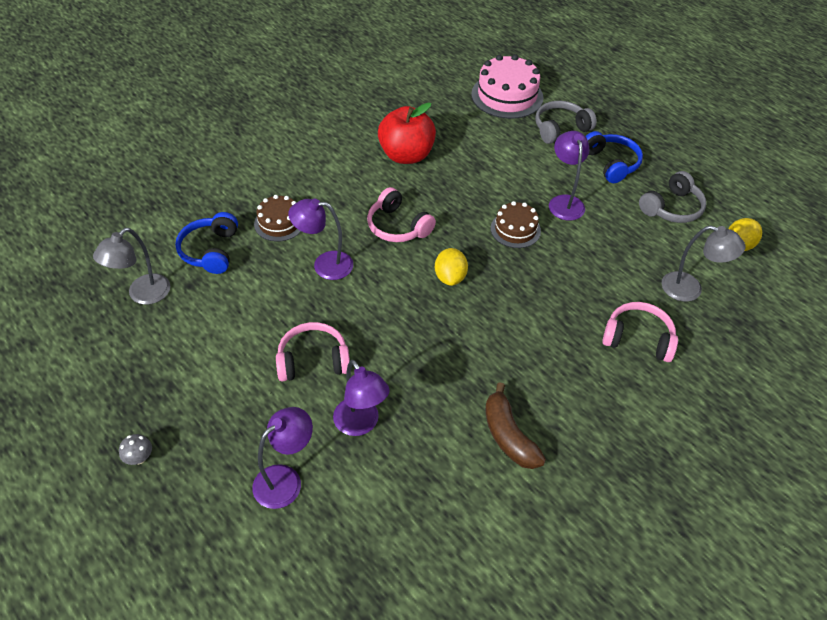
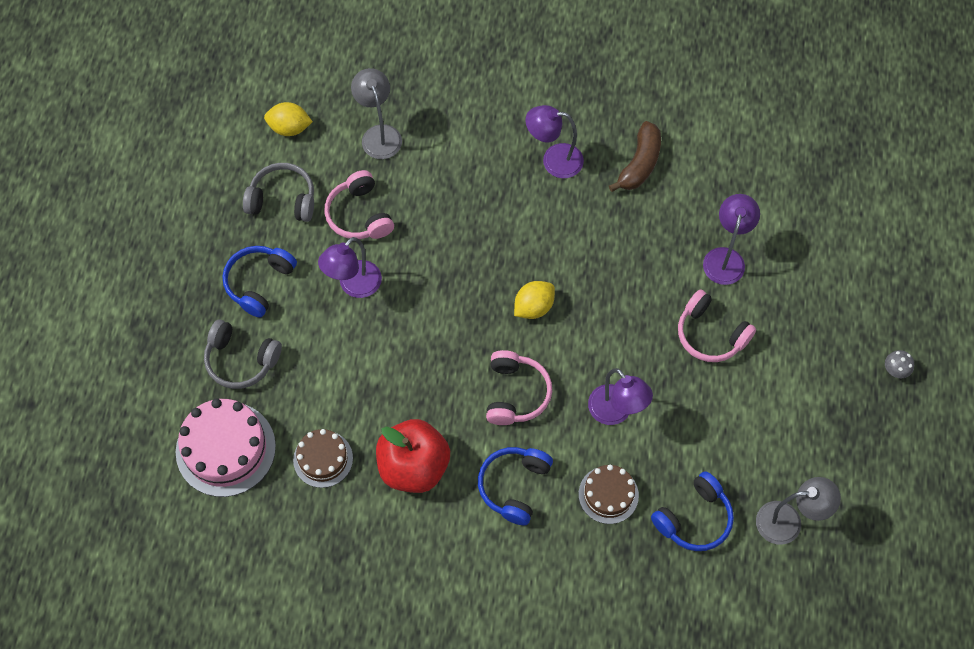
camera: 130 degrees left, 15 degrees up
(285, 479) = (810, 267): purple lamp -> purple lamp (553, 160)
(340, 187) = (514, 486): none -> blue headphones
(515, 229) = (428, 299): brown cake -> brown cake (323, 459)
(638, 338) = (469, 140): pink headphones -> pink headphones (359, 215)

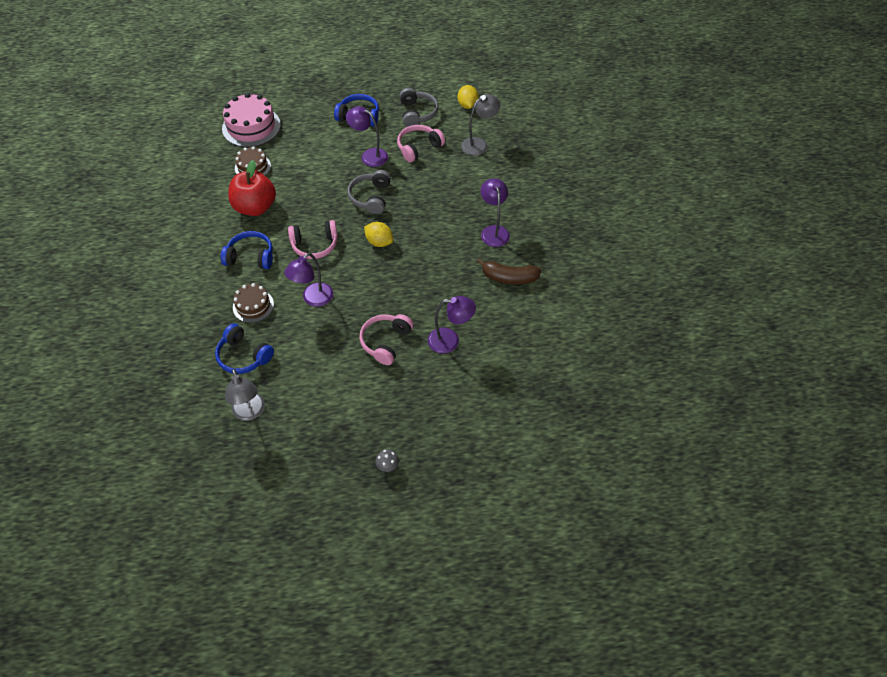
camera: 75 degrees right, 10 degrees down
(241, 360) = (307, 120): grey headphones -> grey headphones (370, 197)

